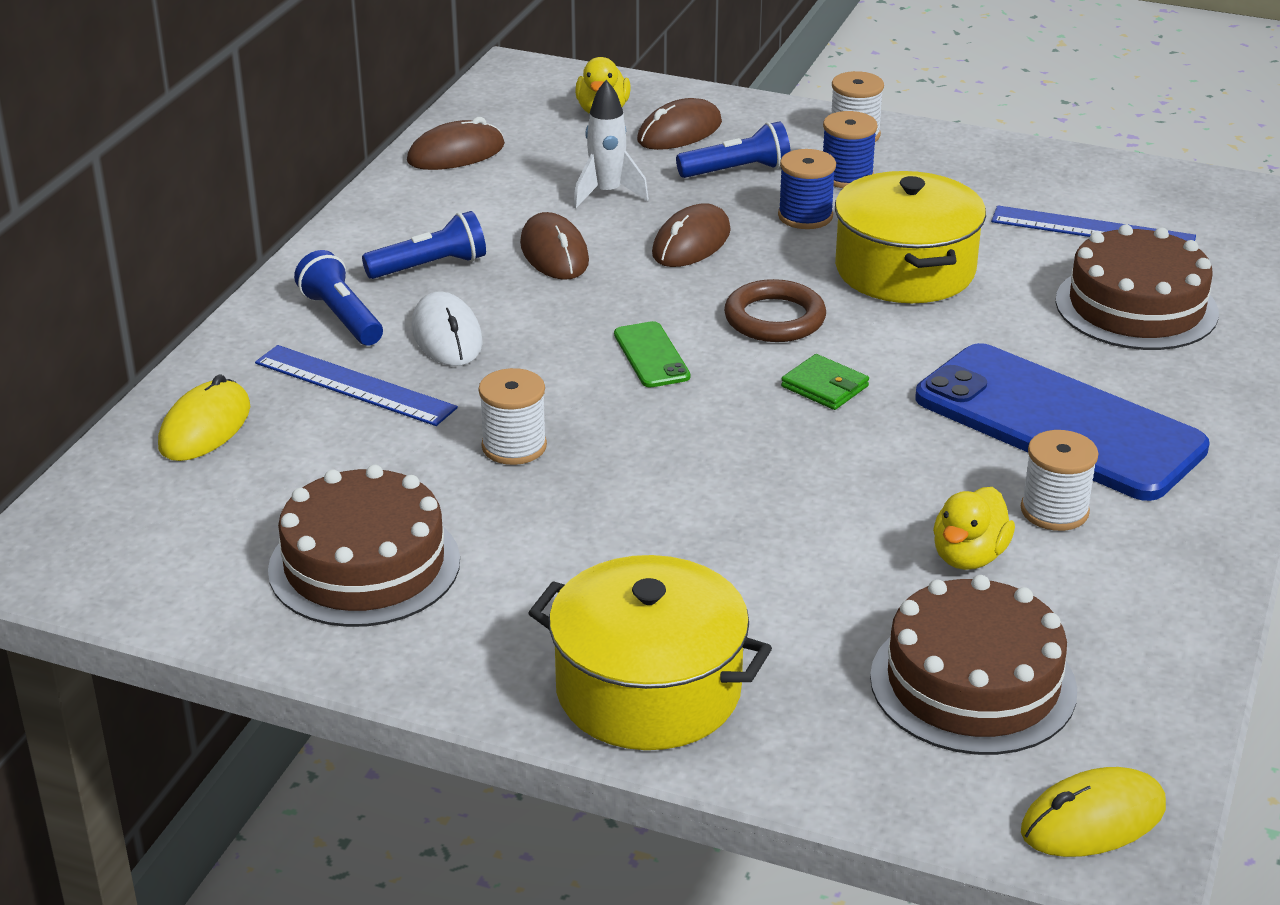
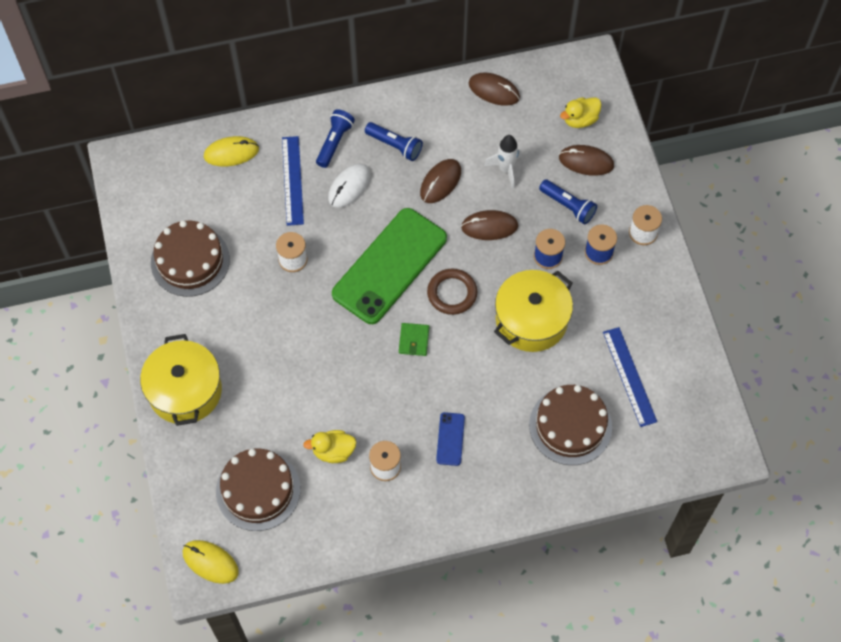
camera: 55 degrees right, 30 degrees up
(651, 355) = (389, 266): green phone -> green phone, size x2.44
(1058, 423) = (450, 439): blue phone -> blue phone, size x0.41

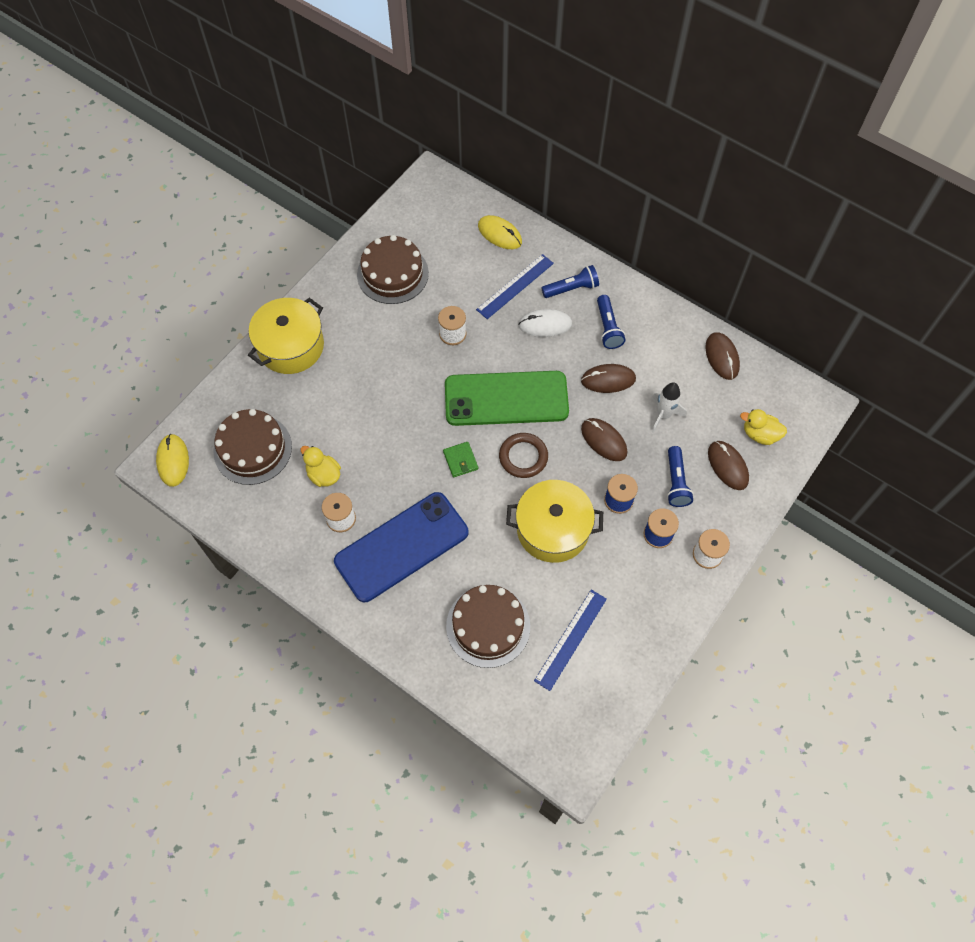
camera: 50 degrees right, 0 degrees up
(414, 340) = (460, 460): green wallet -> green wallet turned 75 degrees counterclockwise
(450, 439) = (401, 547): blue phone -> blue phone, size x2.44

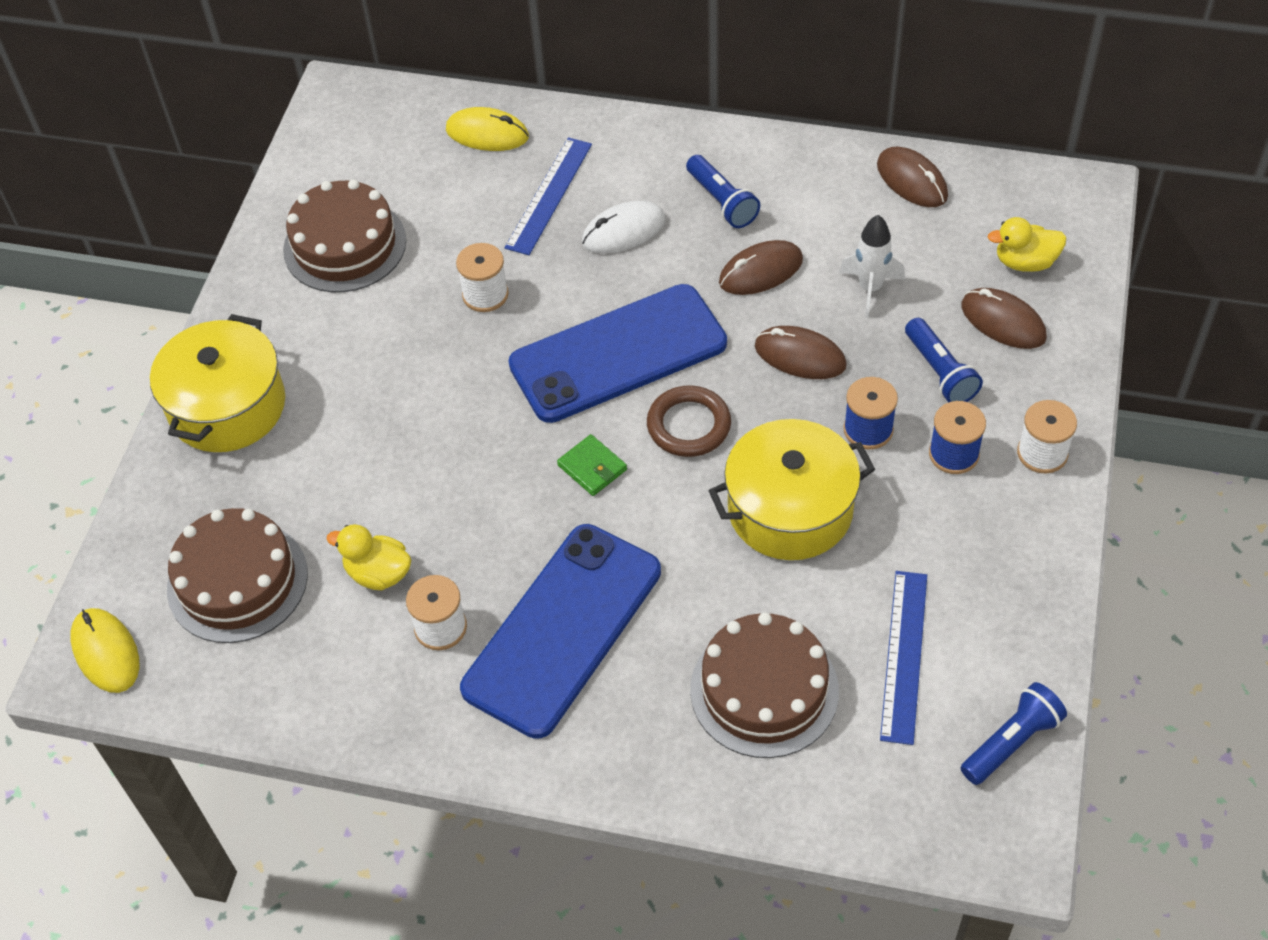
camera: 20 degrees left, 10 degrees down
(506, 399) = (618, 354): green phone -> blue phone
(571, 288) = (637, 168): blue flashlight -> blue flashlight (1011, 742)

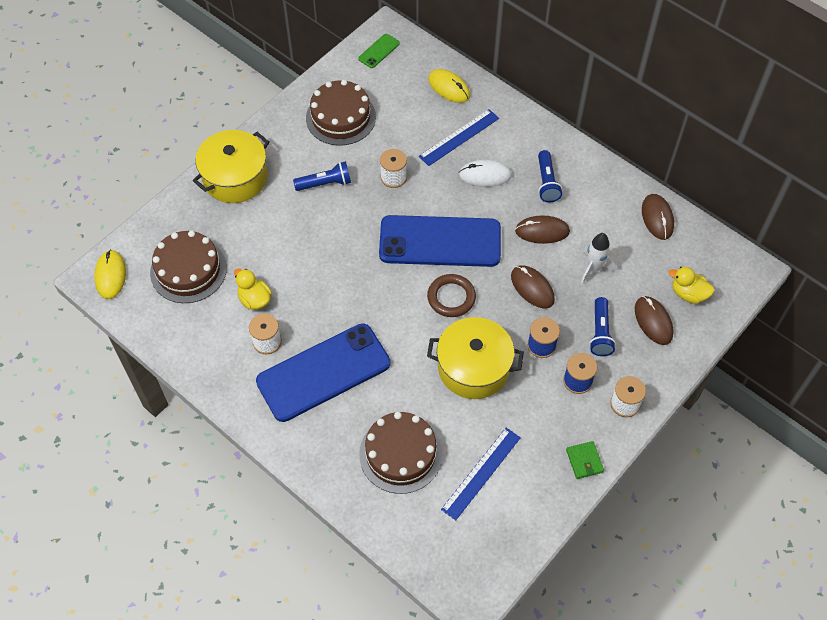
camera: 25 degrees right, 5 degrees up
(344, 127) = (379, 51): none -> green phone
(592, 467) = (389, 296): green wallet -> green wallet (584, 461)
(1011, 742) = (505, 545): blue flashlight -> blue flashlight (325, 183)

